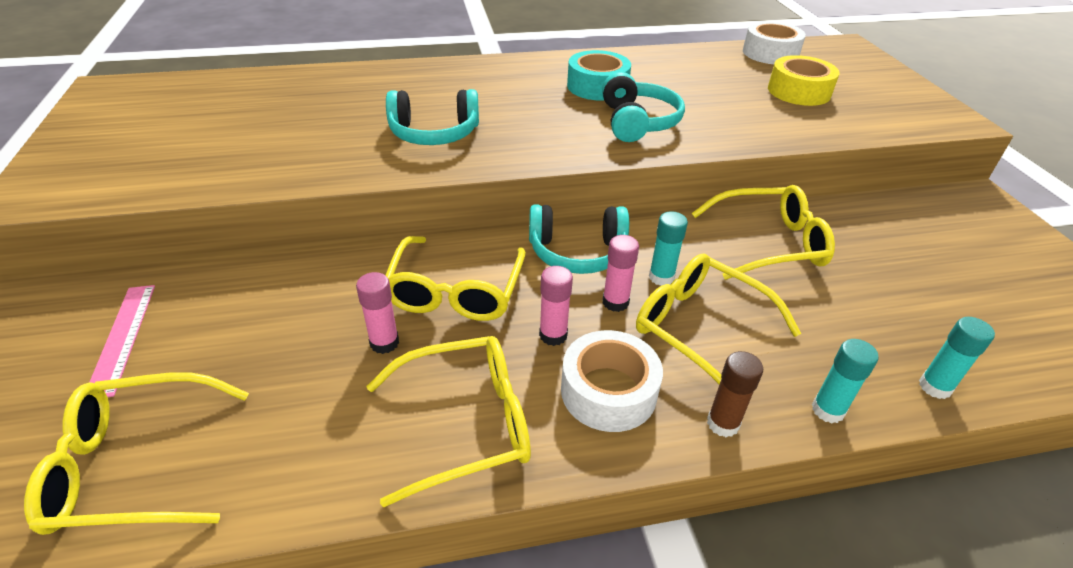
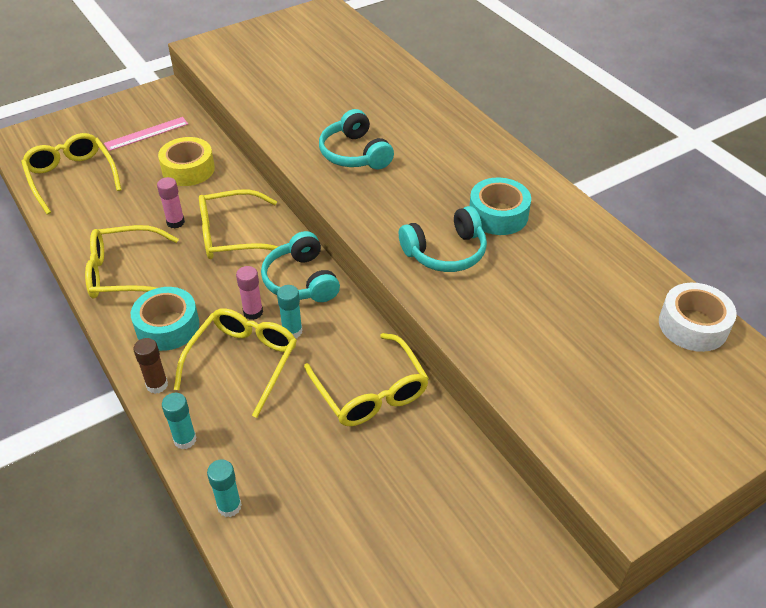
camera: 70 degrees right, 5 degrees up
(464, 424) = (125, 273): yellow glasses -> yellow glasses turned 120 degrees clockwise
(553, 335) = (208, 290): pink glue stick -> none
(608, 391) = (167, 326): white tape -> turquoise tape
(799, 91) = (601, 357): yellow tape -> yellow tape (188, 169)

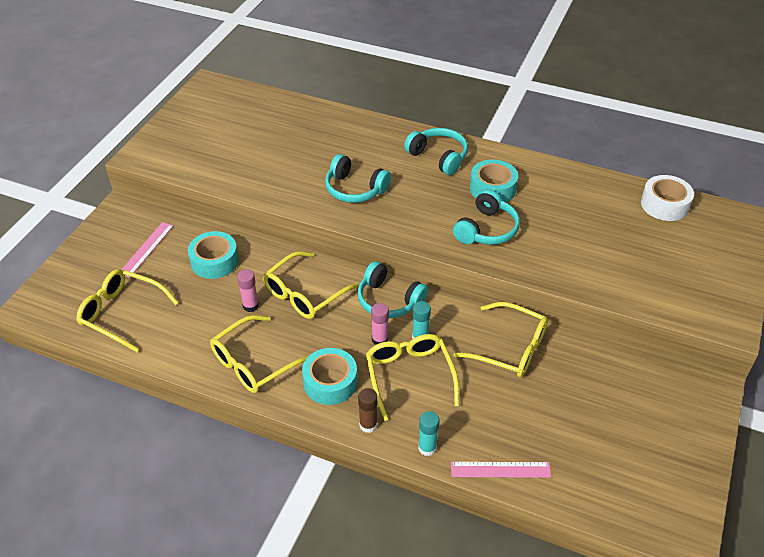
camera: 35 degrees left, 0 degrees up
(188, 169) = (214, 261): yellow tape -> turquoise tape
(229, 506) = (500, 470): turquoise glue stick -> pink ruler
(473, 159) = (438, 157): none -> turquoise headphones

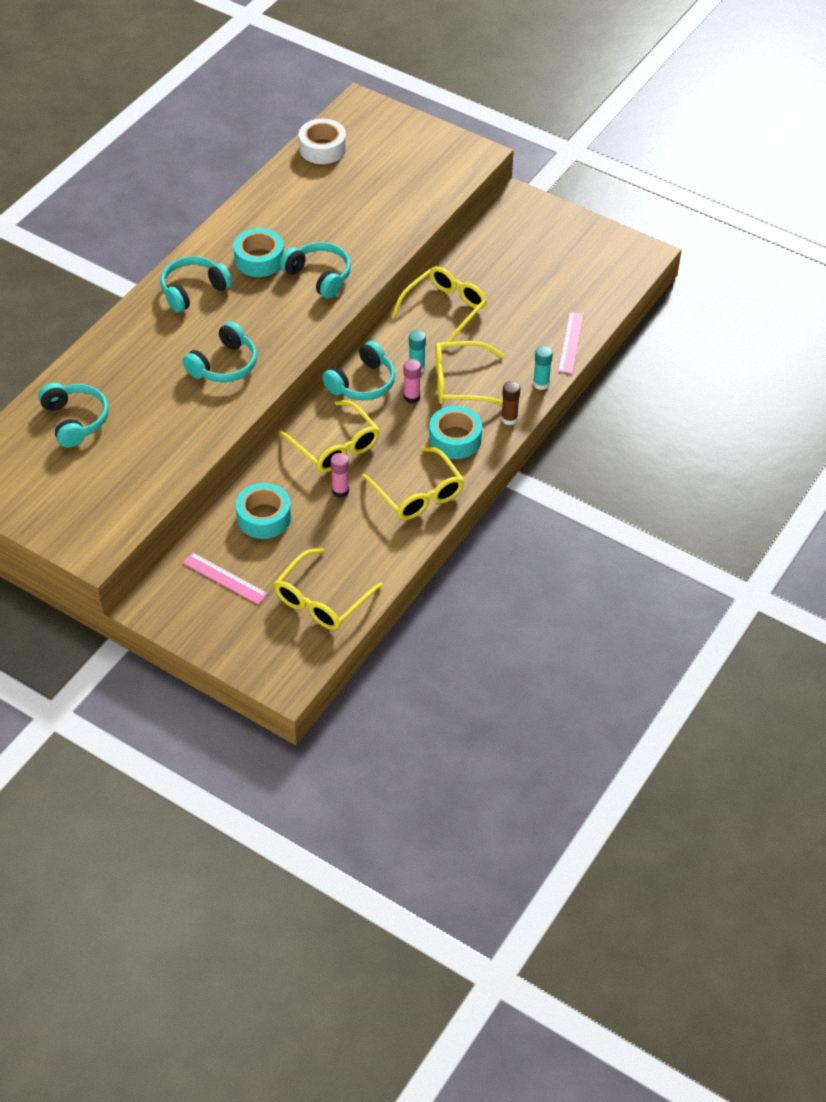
camera: 80 degrees left, 5 degrees up
(275, 122) = (75, 420): none -> turquoise headphones

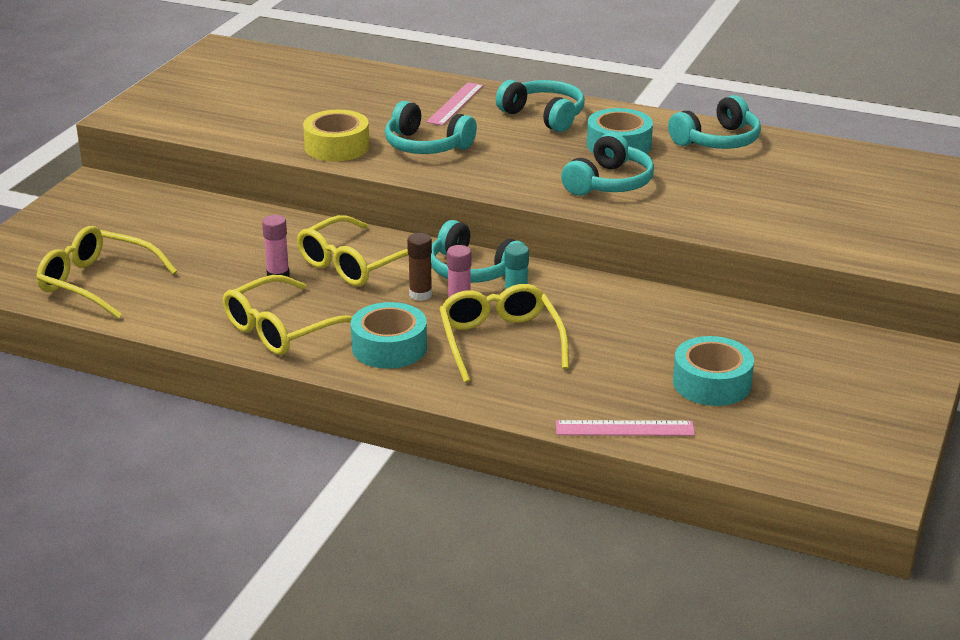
camera: 80 degrees right, 20 degrees down
(75, 420) = (315, 84): turquoise headphones -> turquoise headphones (717, 141)
(208, 417) = (337, 147): none -> yellow tape
(225, 578) = (131, 222): pink ruler -> pink ruler (455, 103)
(264, 517) = (227, 233): turquoise tape -> turquoise tape (711, 383)
(322, 148) = (858, 160): white tape -> none
(444, 310) = (641, 315): yellow glasses -> none
(509, 419) = (441, 387): brown glue stick -> brown glue stick (420, 295)
(541, 384) = (523, 408): turquoise glue stick -> none

